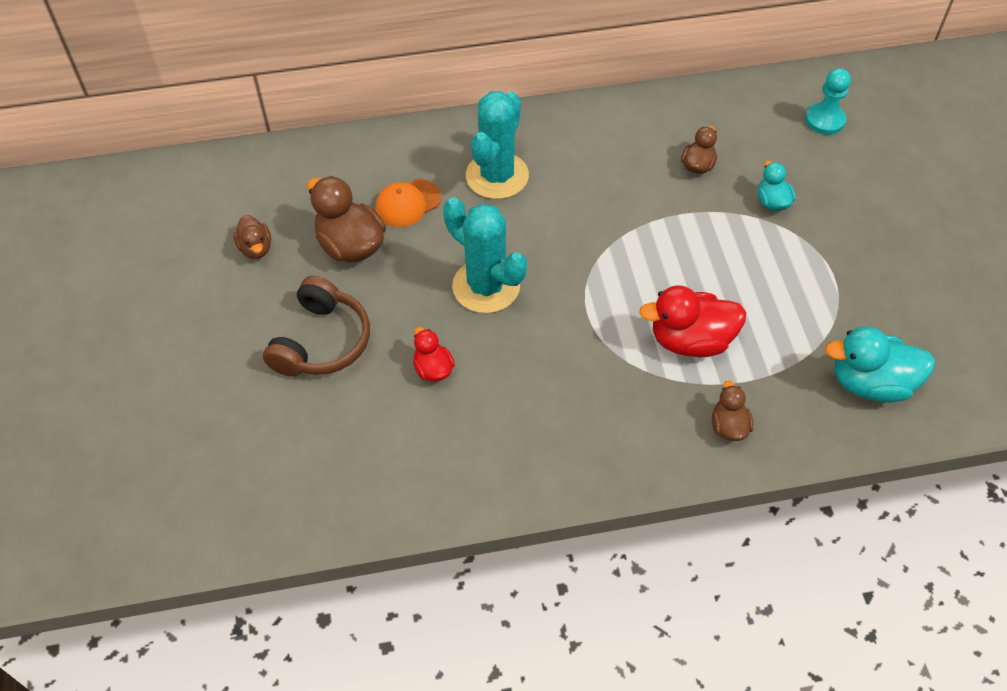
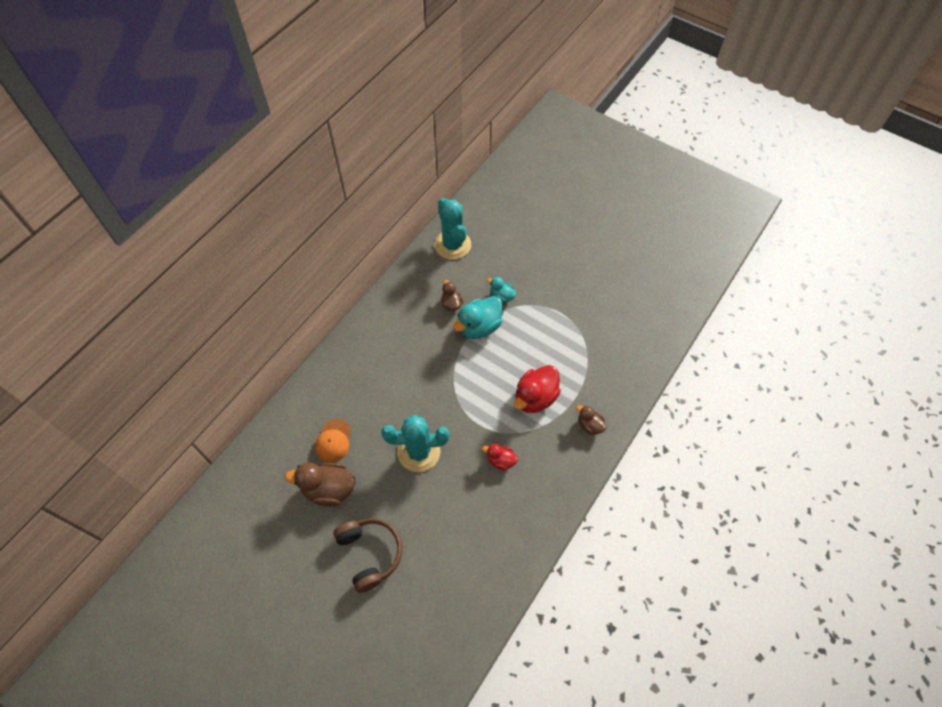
camera: 45 degrees left, 5 degrees up
(256, 248) = (280, 535): brown duck -> none
(433, 369) = (438, 517): red duck -> red duck (500, 460)
(497, 176) = (363, 387): turquoise cactus -> turquoise cactus (452, 245)
(824, 120) = (484, 234): turquoise pawn -> none
(870, 383) = (623, 353): turquoise duck -> turquoise duck (479, 327)

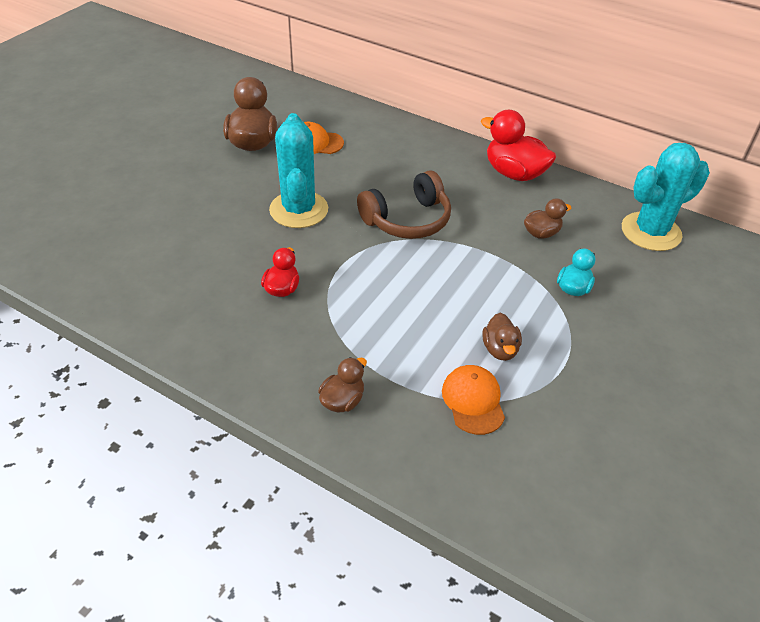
camera: 85 degrees right, 15 degrees down
(370, 554) = (168, 177): brown headphones -> brown headphones (407, 220)
(479, 327) = (508, 263): turquoise duck -> none
(535, 398) = (390, 329): red duck -> red duck (514, 173)
(550, 342) = (500, 349): none -> brown duck
(587, 360) = (473, 401): none -> orange cap

